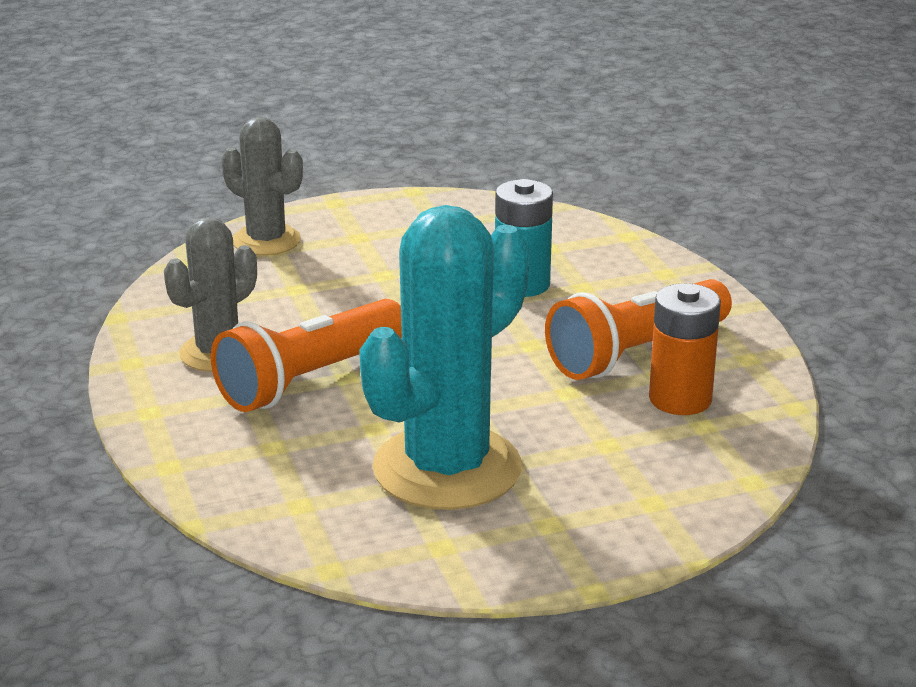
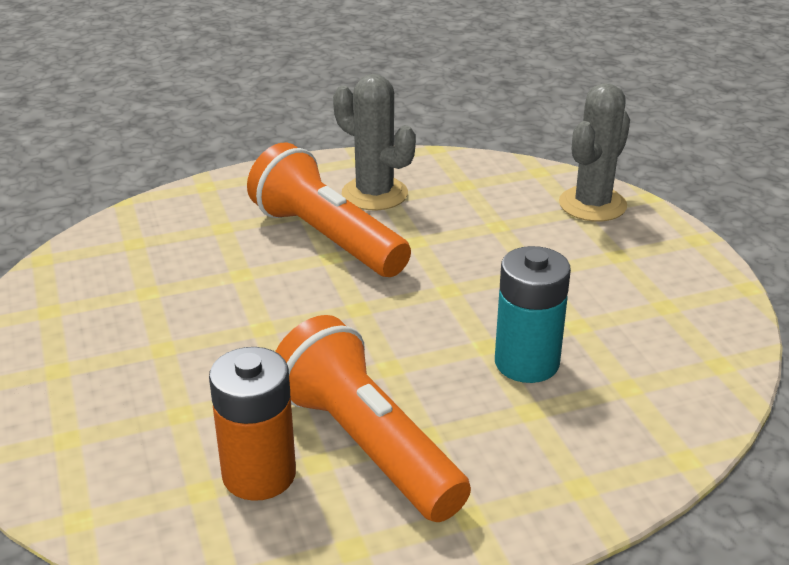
camera: 90 degrees right, 5 degrees up
(447, 468) = (163, 312): turquoise cactus -> none

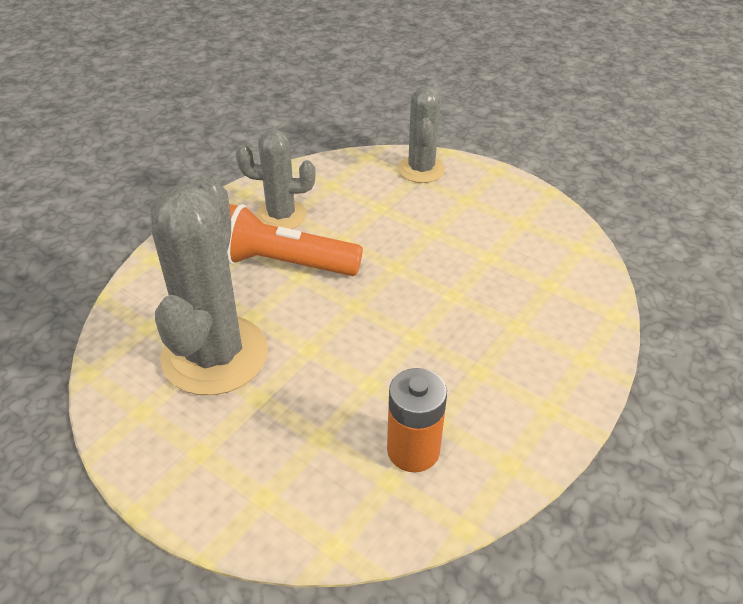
camera: 35 degrees left, 10 degrees up
(165, 292) = (215, 355): none -> grey cactus
(367, 444) = (454, 395): orange flashlight -> none
(526, 363) = (486, 295): turquoise battery -> none

